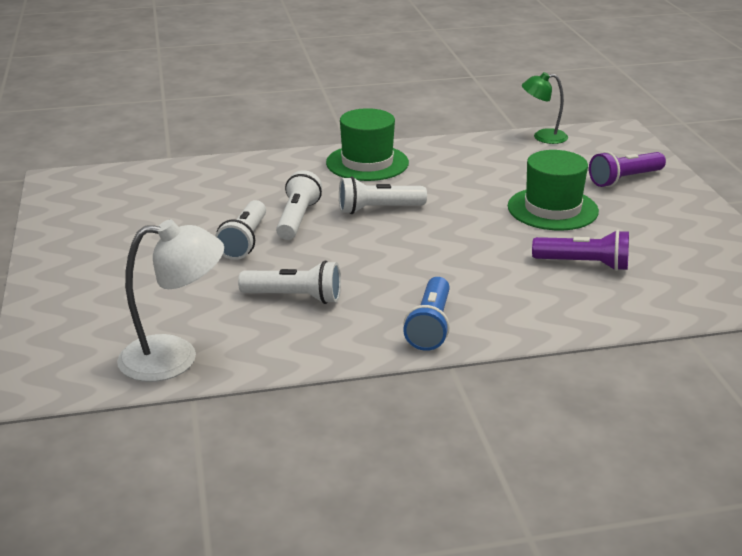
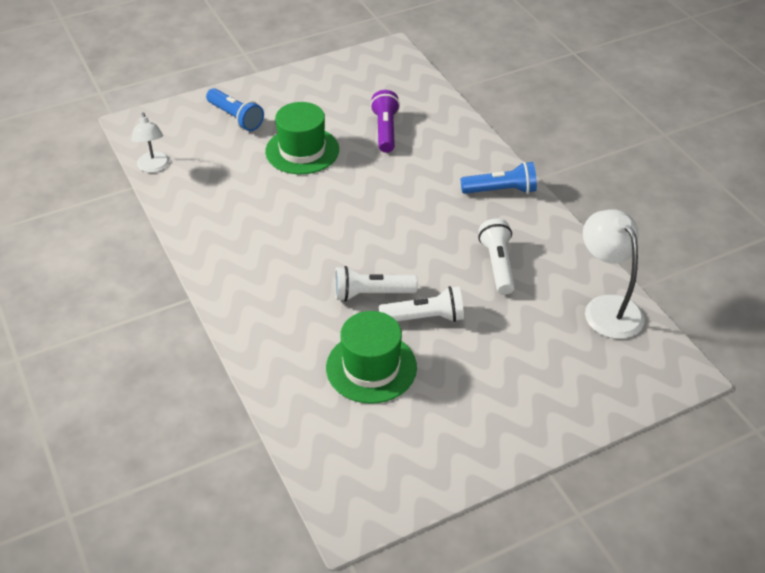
camera: 105 degrees left, 15 degrees up
(367, 163) = (239, 272): green hat -> green hat (371, 367)
(378, 209) = (335, 247): white flashlight -> none
(543, 137) = (154, 167): green lamp -> white lamp
(624, 179) = (236, 118): purple flashlight -> blue flashlight

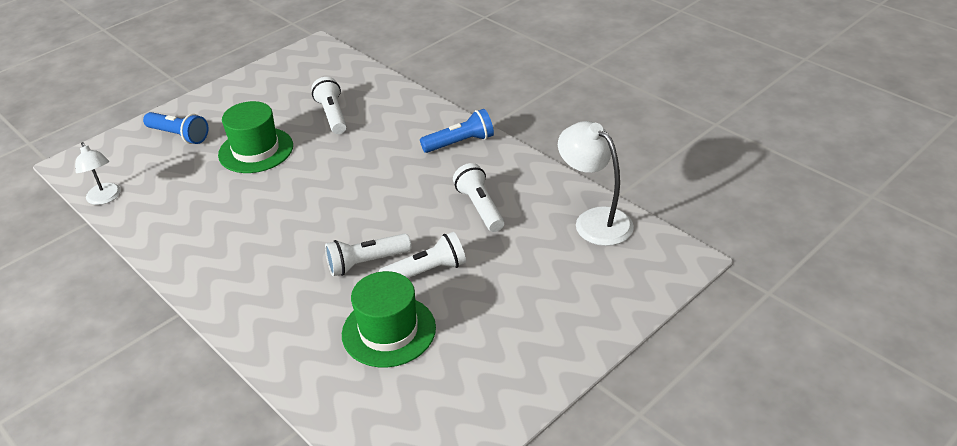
camera: 15 degrees left, 5 degrees down
(385, 130) = (332, 115): purple flashlight -> white flashlight

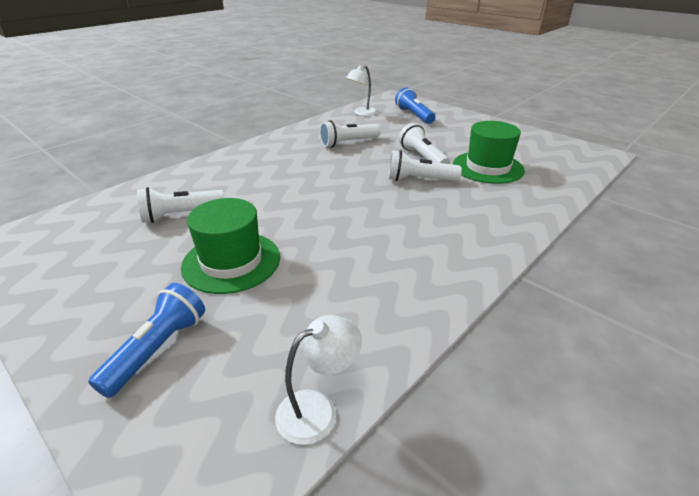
camera: 95 degrees left, 5 degrees down
(366, 263) = (419, 180): white flashlight -> white flashlight turned 120 degrees clockwise
(460, 143) = (262, 151): blue flashlight -> blue flashlight (414, 115)
(594, 220) = (361, 113): white lamp -> white lamp, size x0.64

